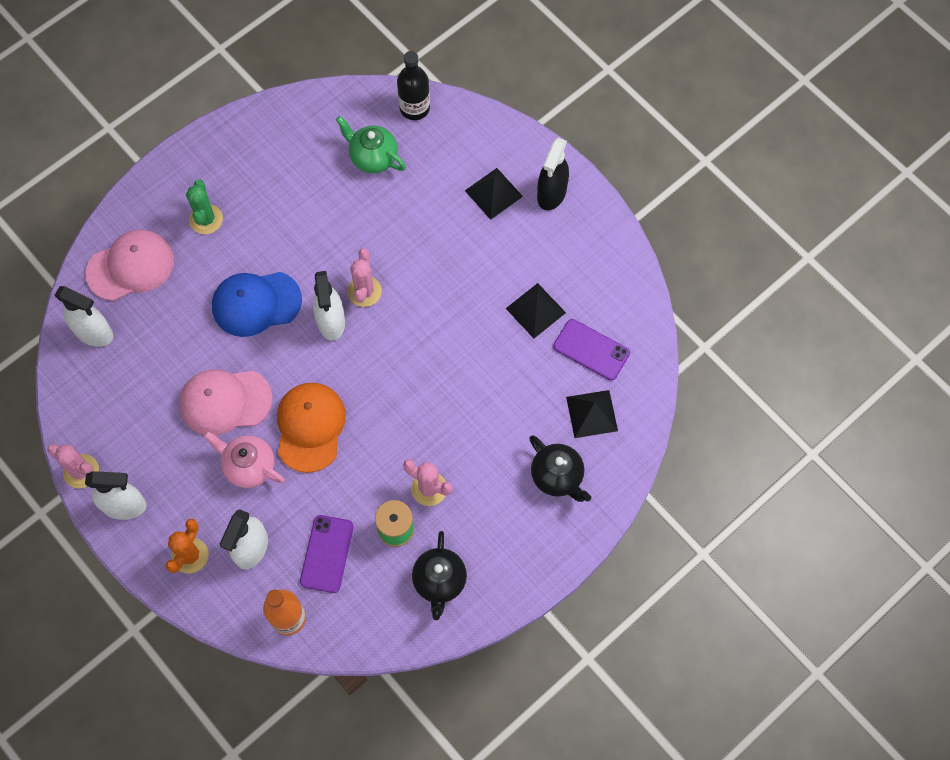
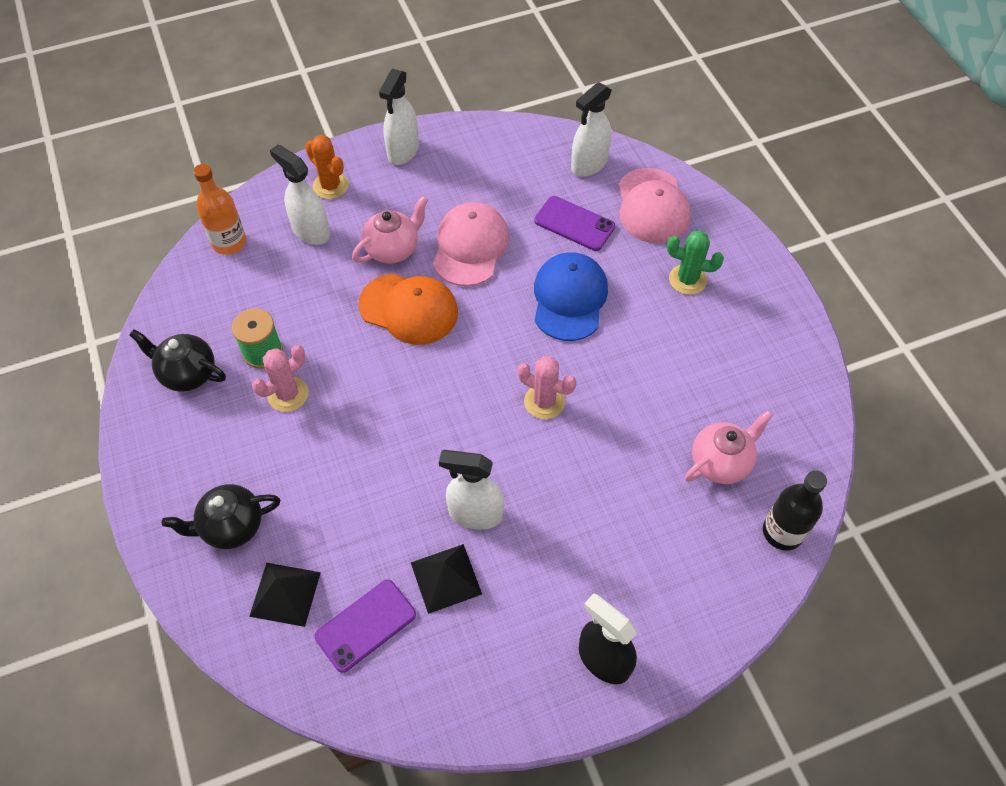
camera: 110 degrees right, 10 degrees down
(81, 471) = (452, 129): pink cactus -> none
(327, 554) = (271, 287): purple phone -> purple phone (574, 223)
(331, 321) = (520, 360): white spray bottle -> white spray bottle (475, 514)
(373, 157) = (721, 462): green teapot -> pink teapot
(493, 193) = (627, 585): black pyramid -> none

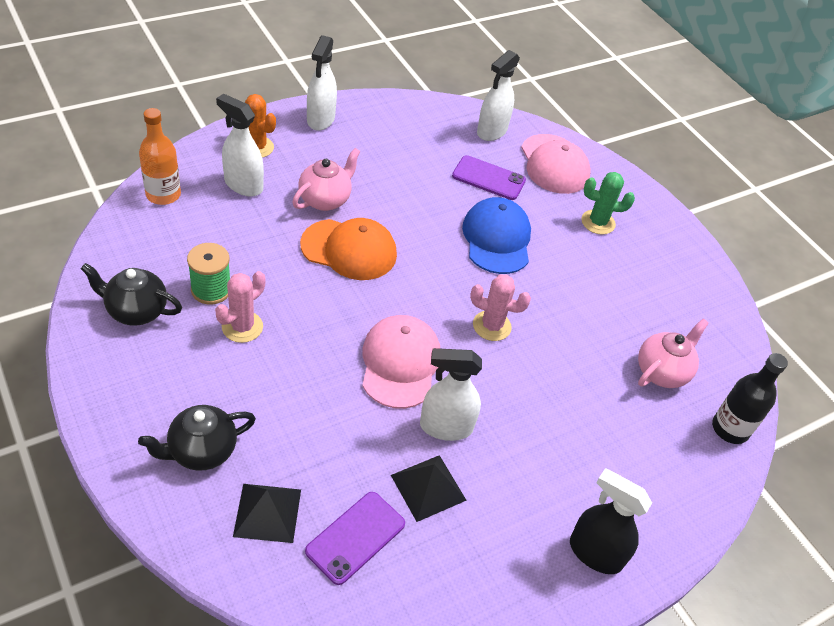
camera: 15 degrees left, 10 degrees down
(470, 247) = (397, 197): pink cap -> pink cap (400, 363)

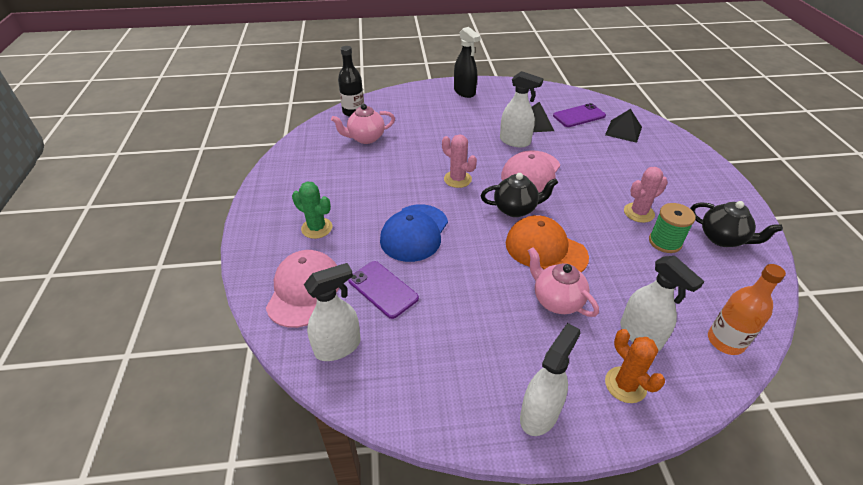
camera: 150 degrees left, 5 degrees down
(201, 451) = (661, 158): black teapot -> black teapot (515, 209)
(325, 200) = (556, 300): pink teapot -> pink teapot turned 75 degrees clockwise

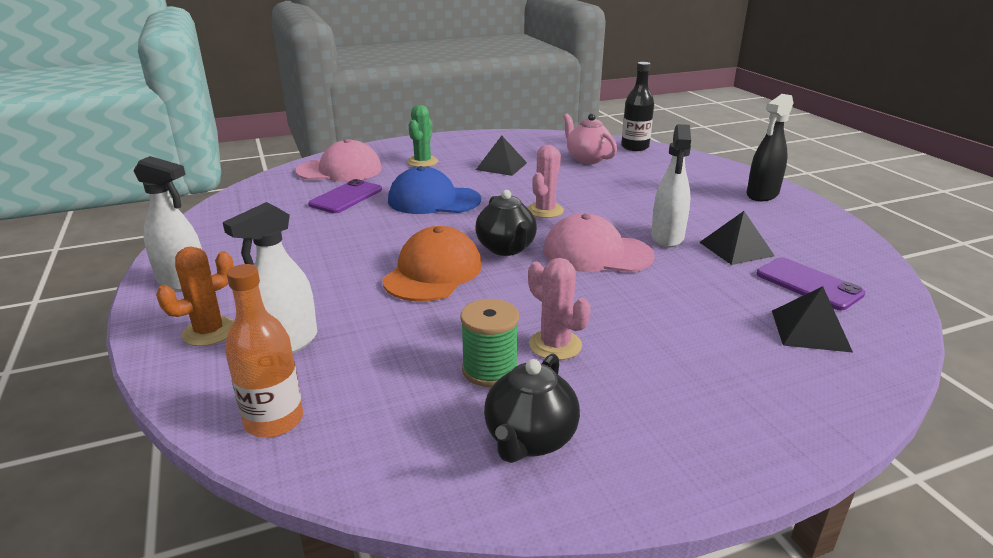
camera: 75 degrees right, 15 degrees down
(338, 347) = (275, 190): white spray bottle -> none
(355, 183) = (501, 166): none -> black pyramid
(556, 300) = (343, 284): pink teapot -> none

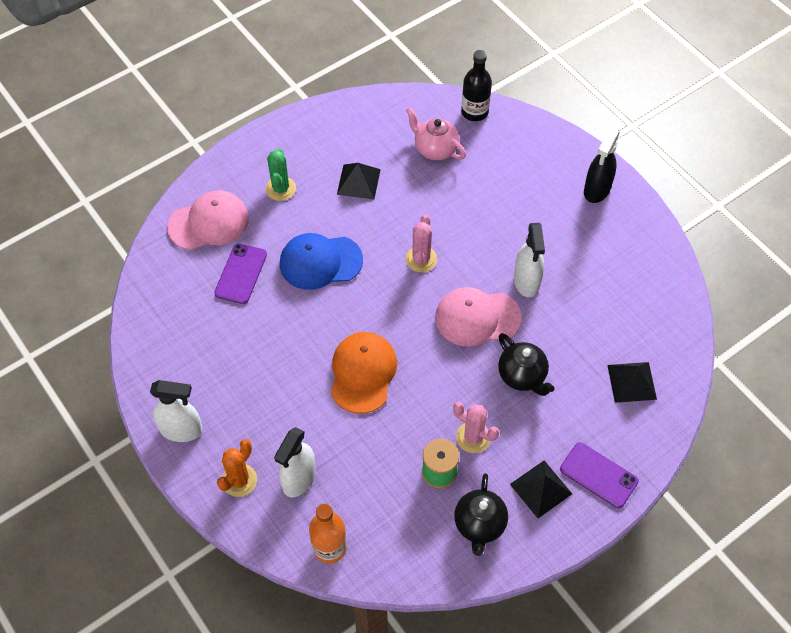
camera: 15 degrees left, 30 degrees up
(506, 248) = (407, 327): black teapot -> black teapot (522, 376)
(736, 249) = (580, 287): black pyramid -> black pyramid (541, 489)
(808, 284) = (632, 325): purple phone -> purple phone (598, 475)

